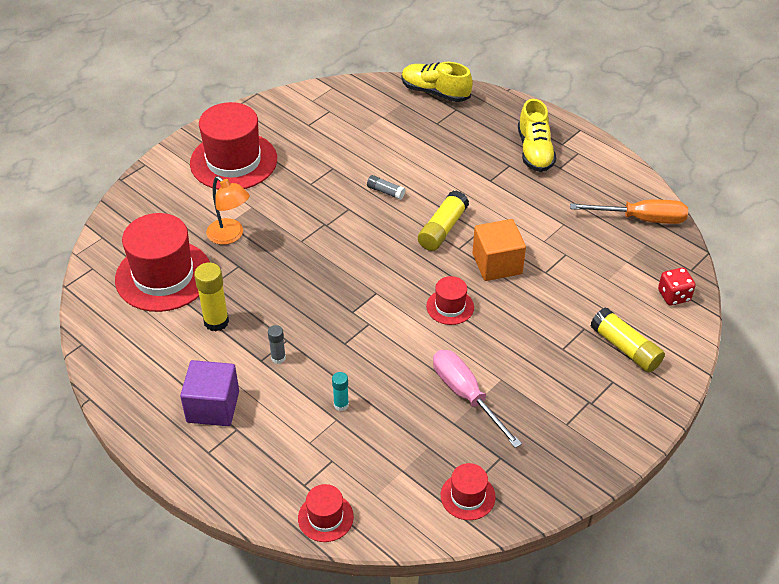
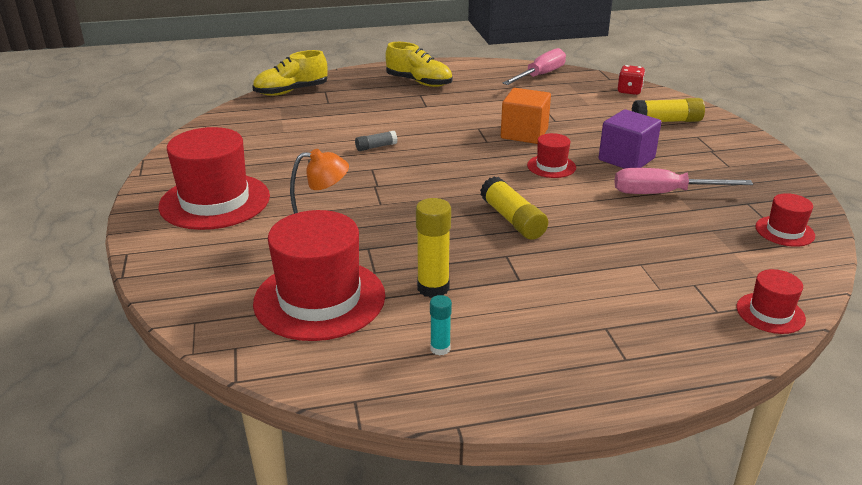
camera: 55 degrees left, 15 degrees down
(213, 407) = (559, 332): purple cube -> purple cube (626, 159)
(278, 358) = (526, 268): grey glue stick -> none
(341, 404) = (623, 255): turquoise glue stick -> turquoise glue stick (440, 348)
(442, 229) = (455, 140): yellow glue stick -> yellow glue stick (512, 220)
(641, 219) = (540, 75): orange screwdriver -> pink screwdriver

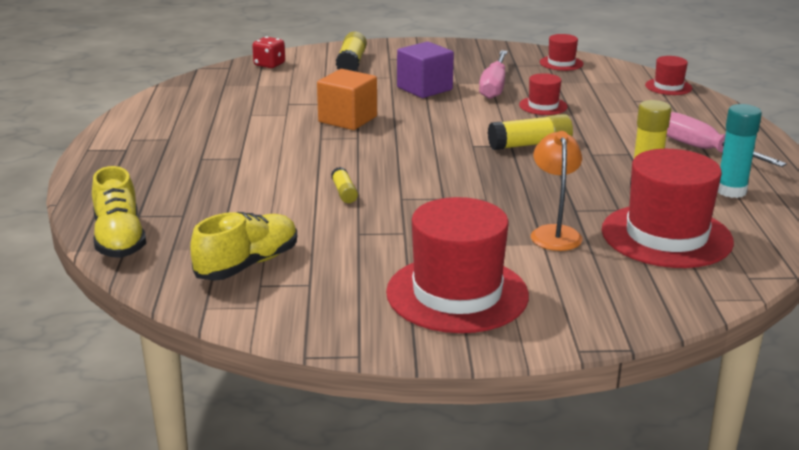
camera: 80 degrees left, 5 degrees down
(376, 147) = (344, 192): grey glue stick -> yellow glue stick
(419, 82) = (159, 155): yellow shoe -> yellow shoe (247, 264)
(440, 348) = (731, 191): turquoise glue stick -> turquoise glue stick, size x1.77
(540, 75) = (193, 94): pink screwdriver -> pink screwdriver (704, 150)
(551, 166) = (428, 117): red hat -> red hat (543, 106)

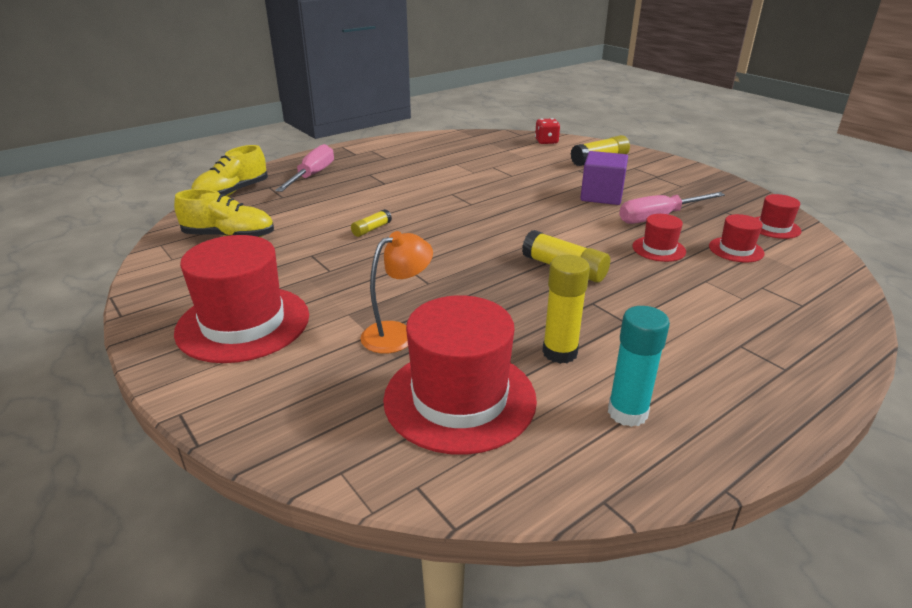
camera: 55 degrees right, 5 degrees up
(347, 119) = (497, 191): orange cube -> none
(668, 87) = (838, 295): red hat -> red hat (736, 250)
(704, 150) = (709, 364): pink screwdriver -> pink screwdriver (312, 176)

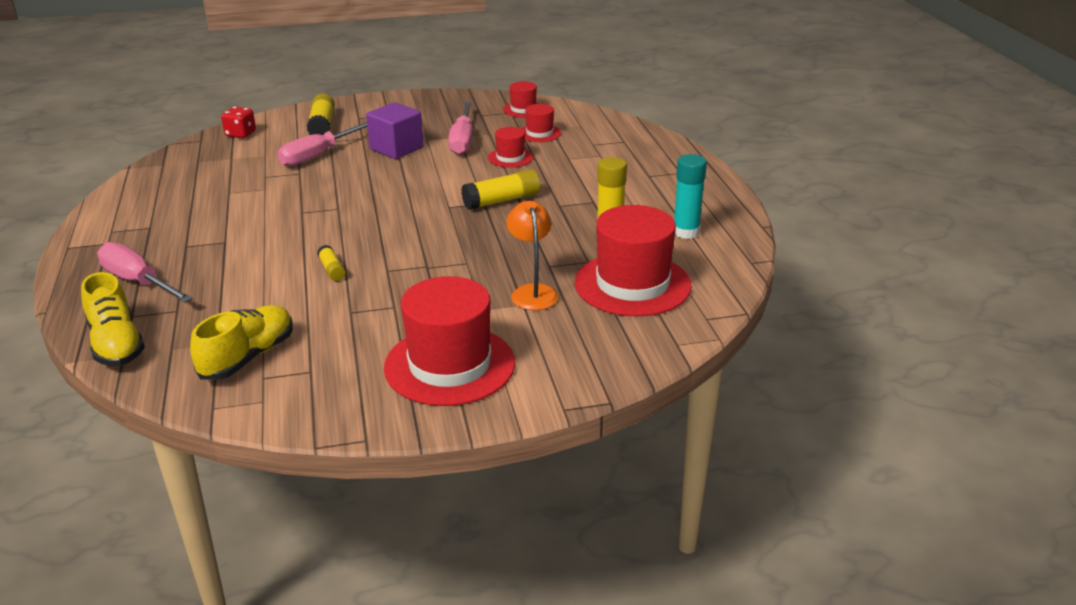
camera: 65 degrees left, 0 degrees up
(548, 173) = (318, 155): none -> pink screwdriver

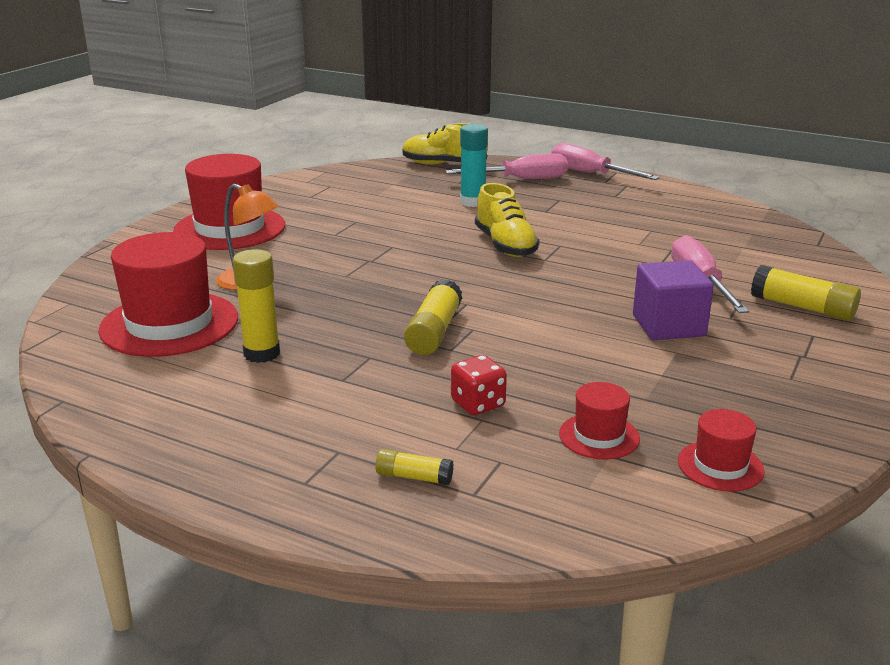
camera: 130 degrees right, 5 degrees down
(240, 134) = (818, 264): red dice -> red dice (478, 404)
(248, 357) = (360, 187): yellow shoe -> yellow shoe (505, 245)
(332, 270) = (430, 230): yellow glue stick -> yellow glue stick (414, 477)
(462, 140) = (643, 372): pink screwdriver -> pink screwdriver (590, 174)
(510, 158) = (542, 380): red hat -> none
(686, 232) = (181, 397): turquoise glue stick -> turquoise glue stick (473, 202)

